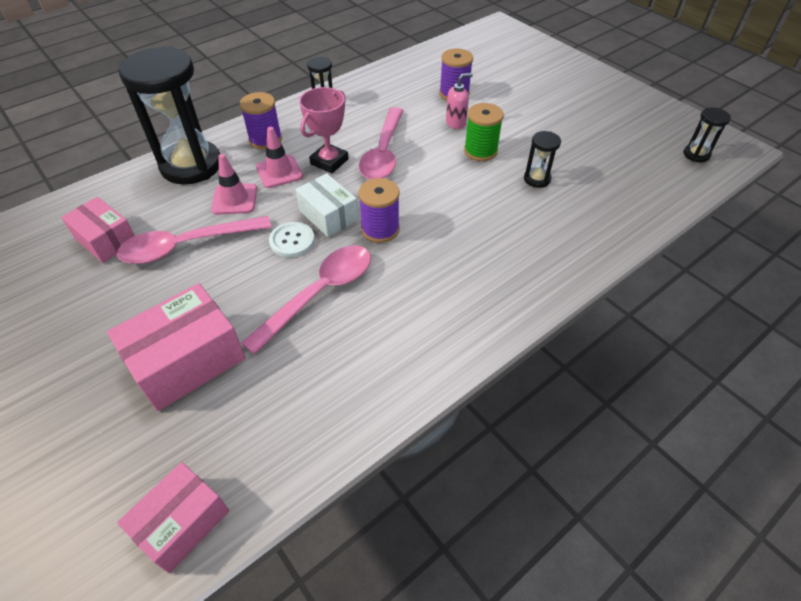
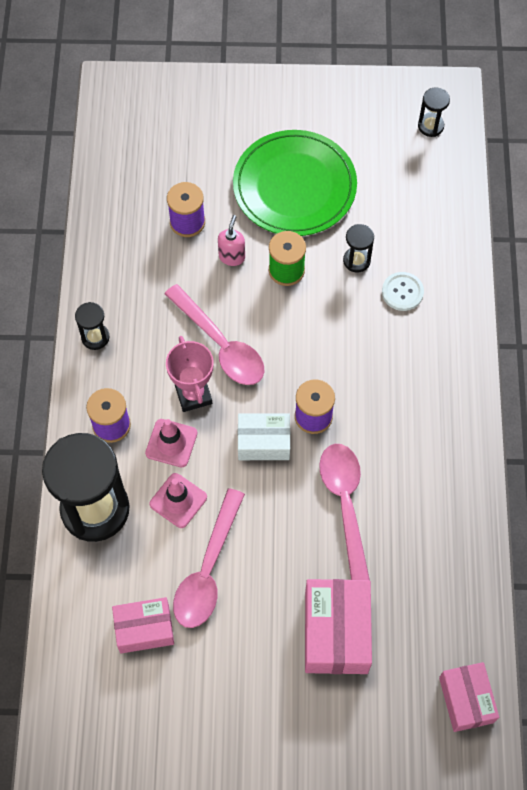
camera: 50 degrees left, 15 degrees up
(292, 241) = (270, 488): white button -> white button (402, 292)
(547, 121) = (294, 186): none -> green plate

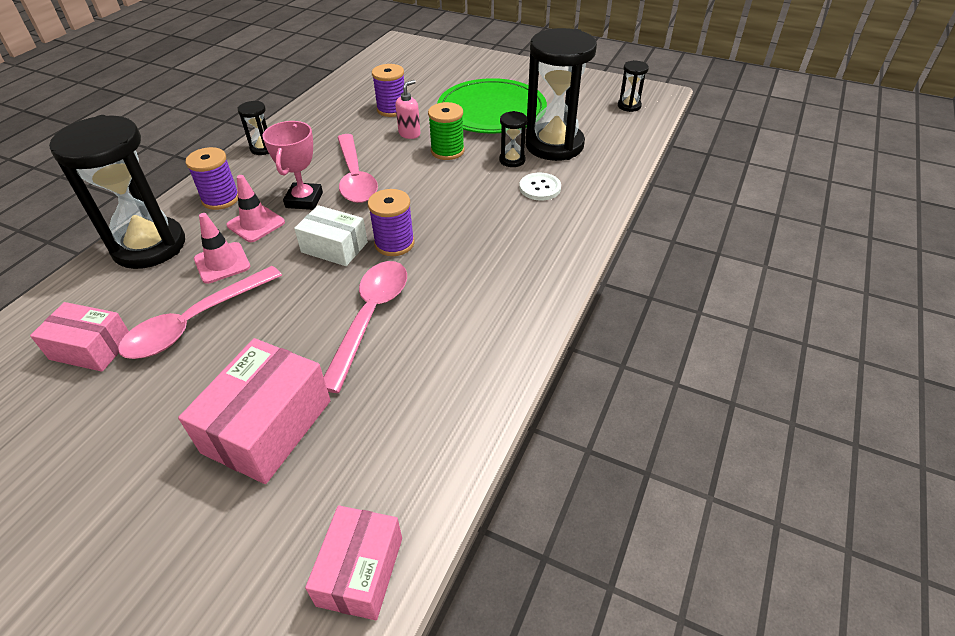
camera: 25 degrees right, 20 degrees down
(385, 221) = (554, 145): none -> black hourglass

